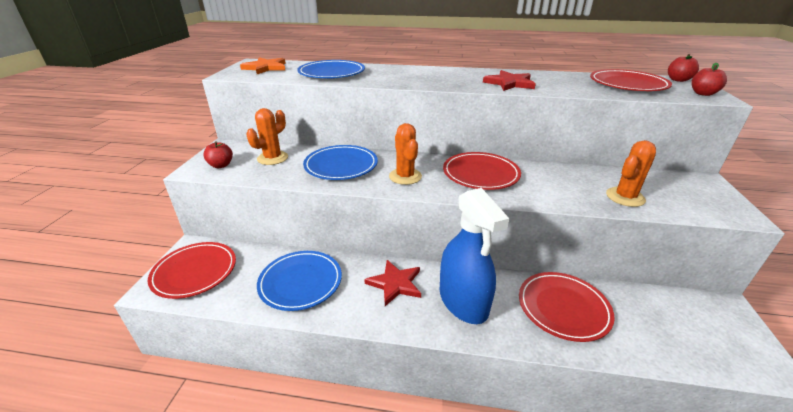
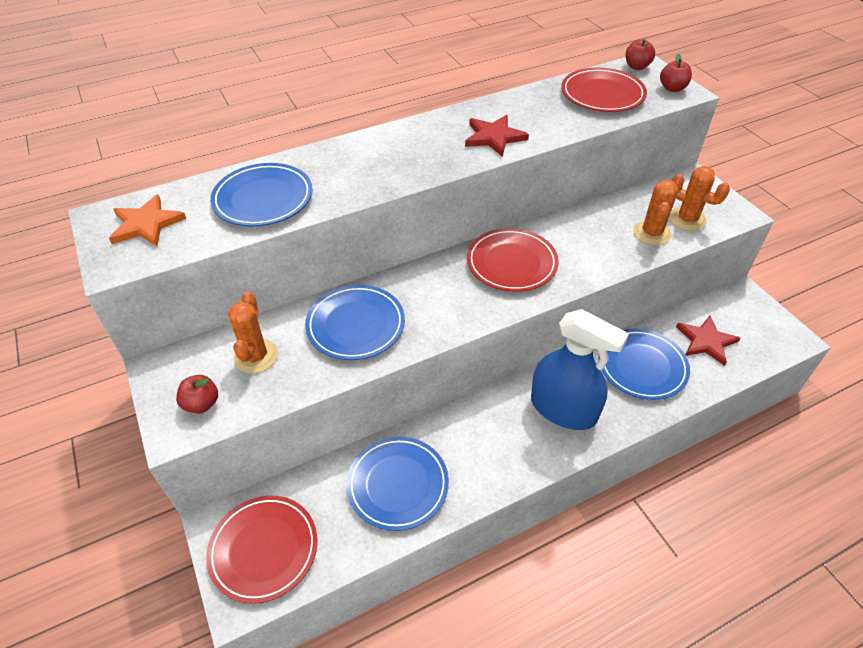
camera: 35 degrees left, 15 degrees up
(395, 284) = (490, 427): red star -> red star (706, 341)
(405, 176) = (442, 305): orange cactus -> orange cactus (687, 219)
(563, 308) = (642, 366): red plate -> blue plate

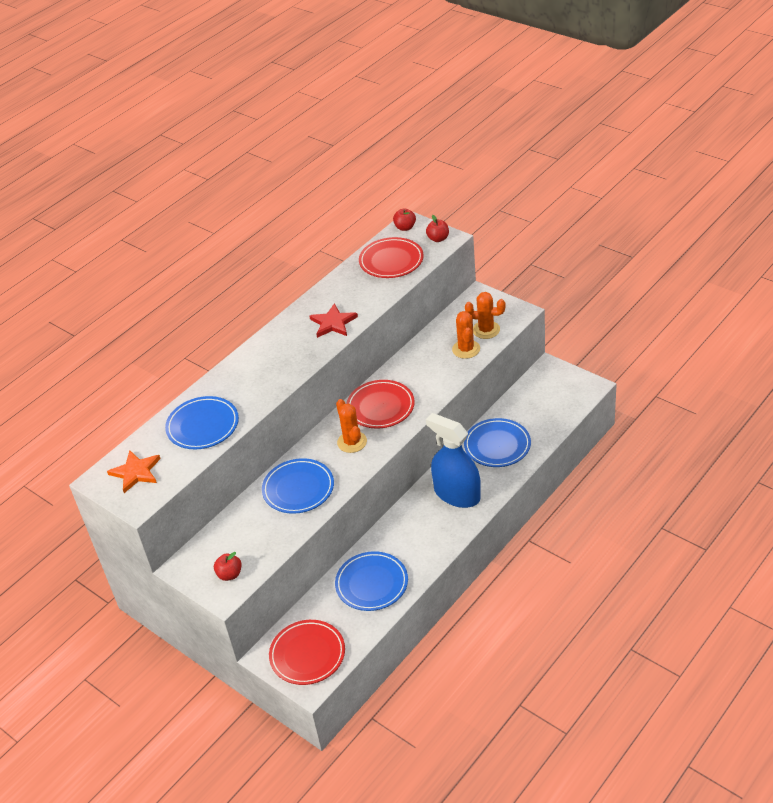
camera: 20 degrees left, 5 degrees down
(256, 356) = (244, 534): orange cactus -> orange cactus (352, 442)
(563, 409) = (457, 494): blue spray bottle -> blue spray bottle turned 150 degrees counterclockwise
(706, 341) = (533, 411): red star -> none

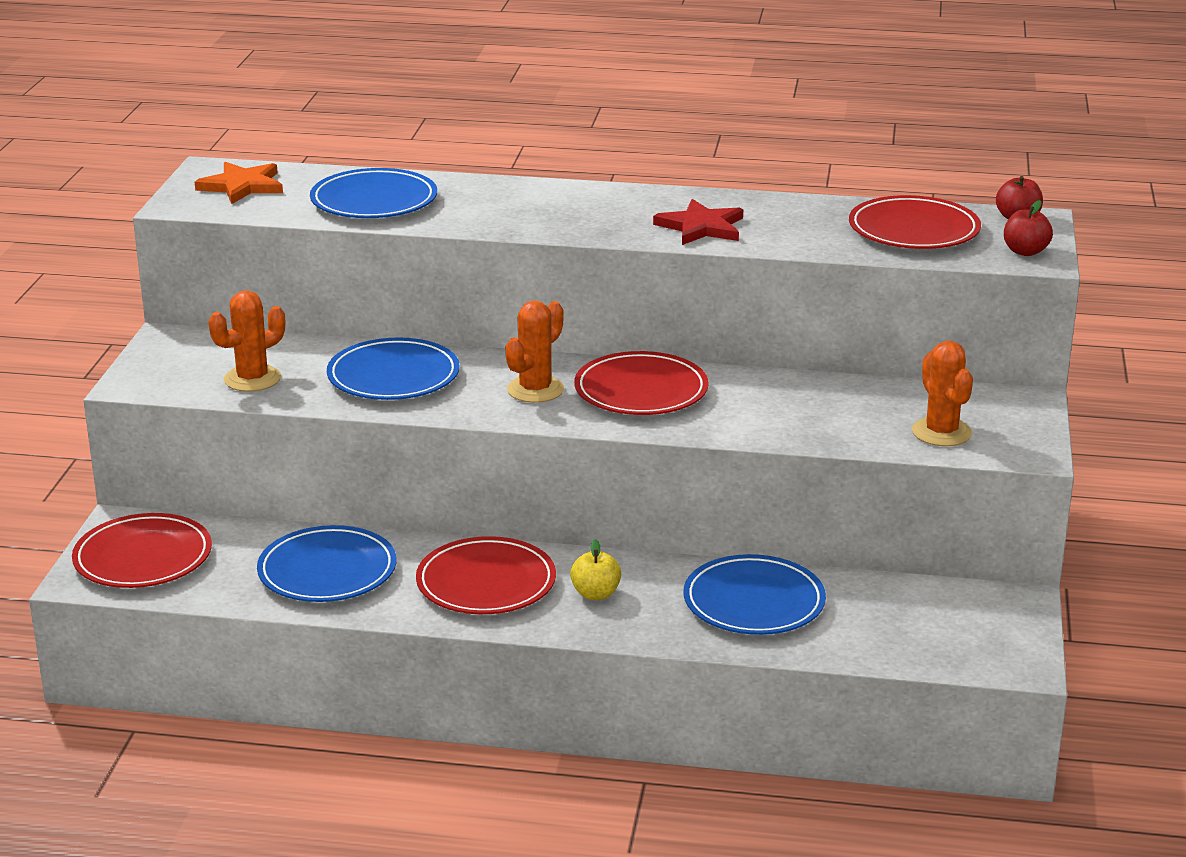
camera: 55 degrees right, 15 degrees down
(229, 574) = (176, 376): red apple -> none
(422, 528) = (486, 583): none -> red plate
(457, 494) = (595, 594): blue spray bottle -> yellow apple
(466, 349) = (867, 427): orange cactus -> orange cactus (252, 379)

